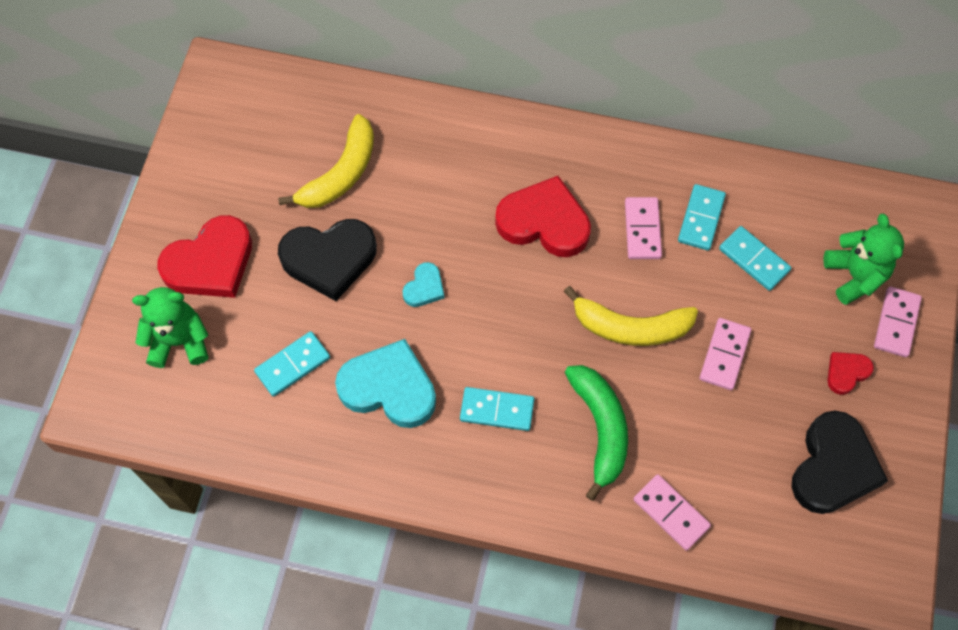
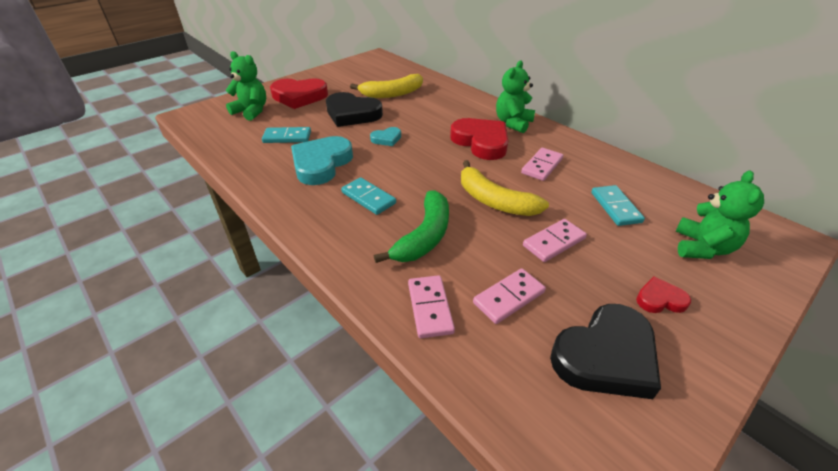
camera: 35 degrees right, 25 degrees down
(389, 388) = (321, 164): turquoise heart -> turquoise heart turned 120 degrees counterclockwise
(555, 154) = (513, 123): none -> green teddy bear
(701, 219) = (588, 176): turquoise domino -> none
(896, 323) = (730, 290): pink domino -> pink domino (508, 297)

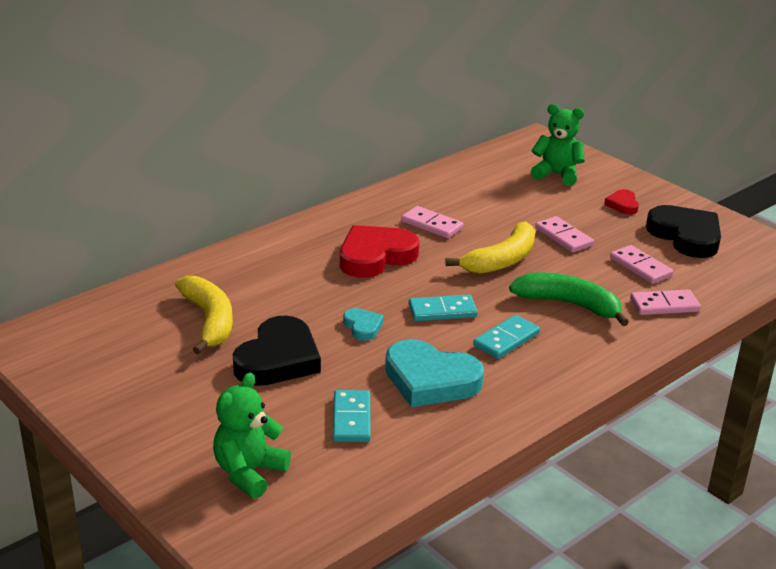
camera: 90 degrees left, 10 degrees down
(299, 96) = (196, 421): red heart -> none
(513, 123) = (327, 230): green teddy bear -> none
(615, 207) = (505, 199): turquoise domino -> turquoise domino (442, 311)

